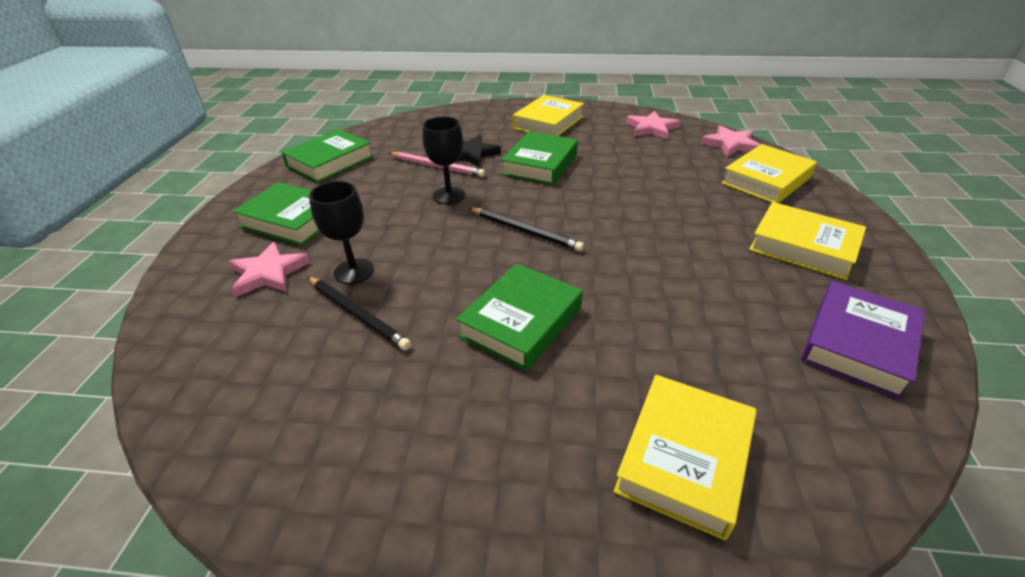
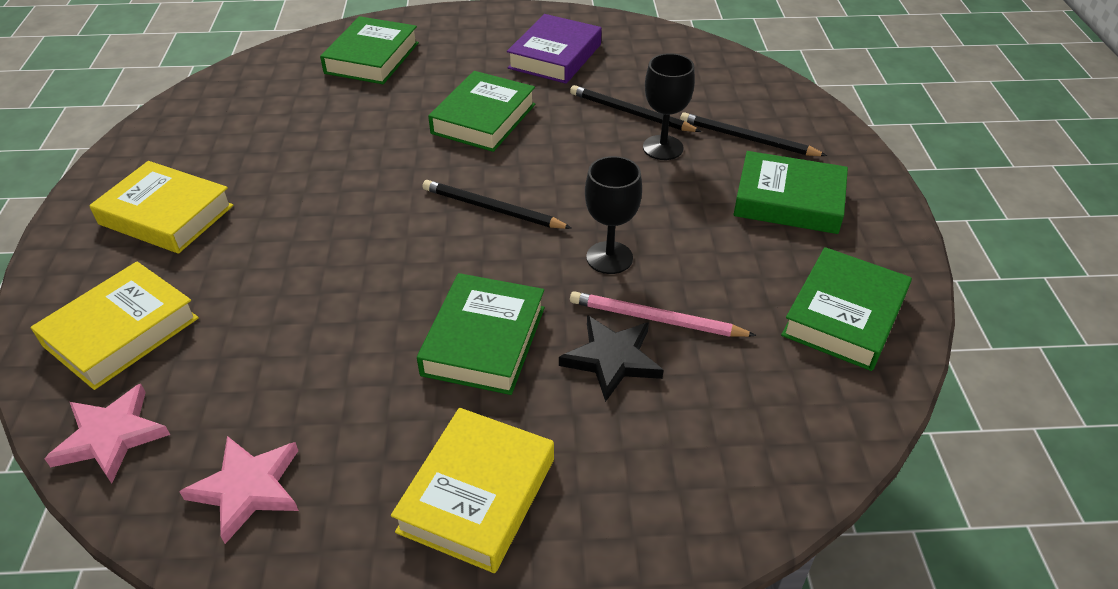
camera: 170 degrees right, 5 degrees up
(269, 273) = (747, 139): pink star -> black pencil
(684, 458) = (372, 58): yellow book -> green book
(858, 344) = (200, 125): purple book -> purple book (555, 56)

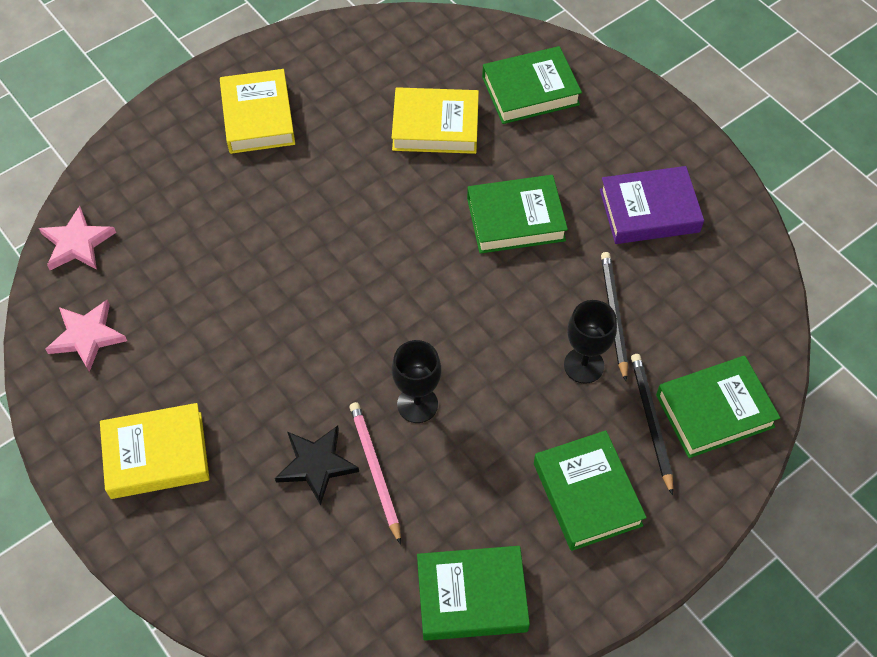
camera: 55 degrees right, 15 degrees up
(121, 332) = (149, 181): yellow book -> yellow book (435, 126)
(484, 341) = (279, 378): green book -> green book (714, 411)
(492, 209) = (412, 297): black pencil -> none

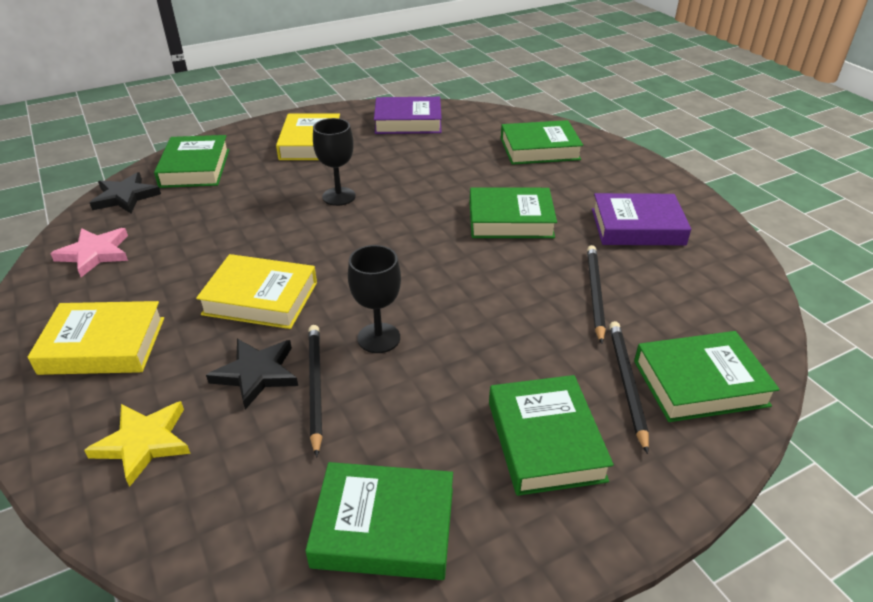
camera: 10 degrees right, 20 degrees down
(77, 243) = (125, 197): pink star -> black star
(136, 181) = (195, 168): none -> green book
(245, 553) = (143, 443): none -> yellow star
(364, 58) = (408, 122): none -> purple book
(375, 471) = (315, 387): pink pencil -> black pencil
(435, 126) = (454, 161): yellow book -> yellow book (260, 298)
(584, 365) = (558, 328): black goblet -> black goblet (339, 196)

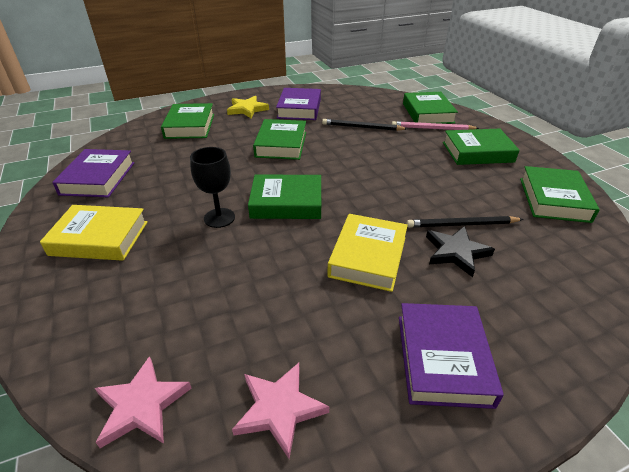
camera: 85 degrees left, 0 degrees up
(103, 345) = (443, 359): yellow book -> purple book
(125, 197) = (142, 405): black star -> pink star
(143, 443) = (543, 305): yellow star -> yellow star (247, 109)
(195, 168) = (98, 335): green book -> green book (286, 202)
(378, 338) = (409, 199): black goblet -> none
(626, 383) = (432, 128): black pencil -> pink pencil

